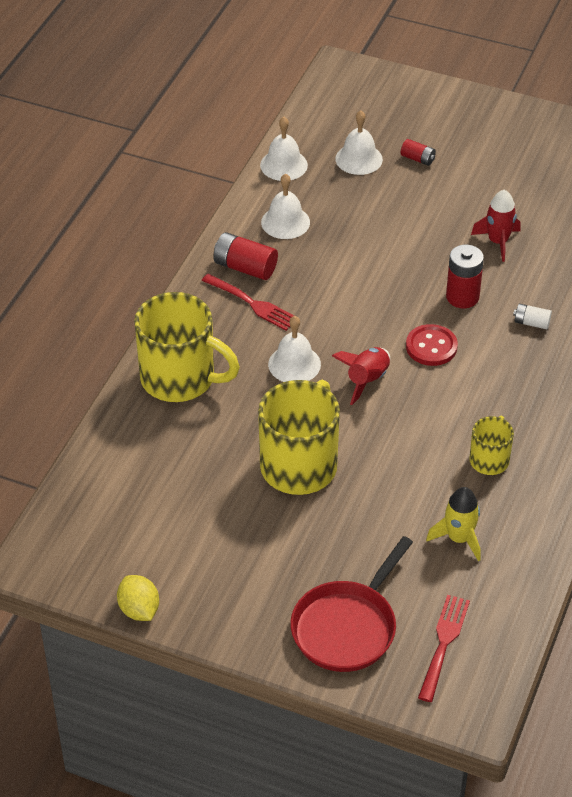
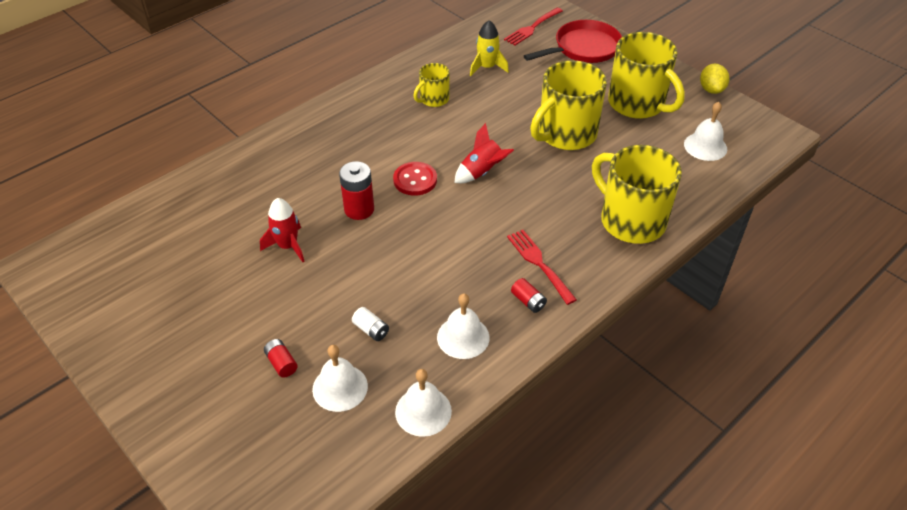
camera: 155 degrees left, 0 degrees up
(230, 546) = (637, 104): none -> yellow mug
(245, 267) = (528, 301): red battery -> red battery, size x0.58
(294, 364) = (531, 202): white bell -> white bell (705, 146)
(531, 323) = (325, 172): white battery -> white battery (371, 330)

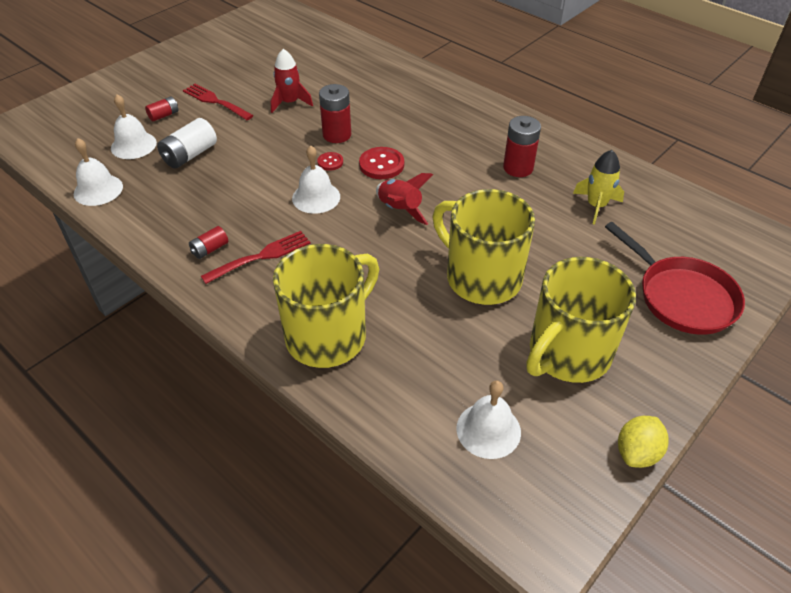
camera: 85 degrees right, 0 degrees up
(371, 330) = (190, 155): white battery -> white battery, size x1.73
(405, 215) = (330, 162): none -> red button
(433, 99) = (518, 168): yellow mug -> red battery
(463, 337) = (172, 208): white bell -> white bell (316, 197)
(532, 28) = (706, 244): red fork -> red fork (215, 101)
(711, 89) = (637, 453): yellow lemon -> yellow lemon turned 45 degrees counterclockwise

